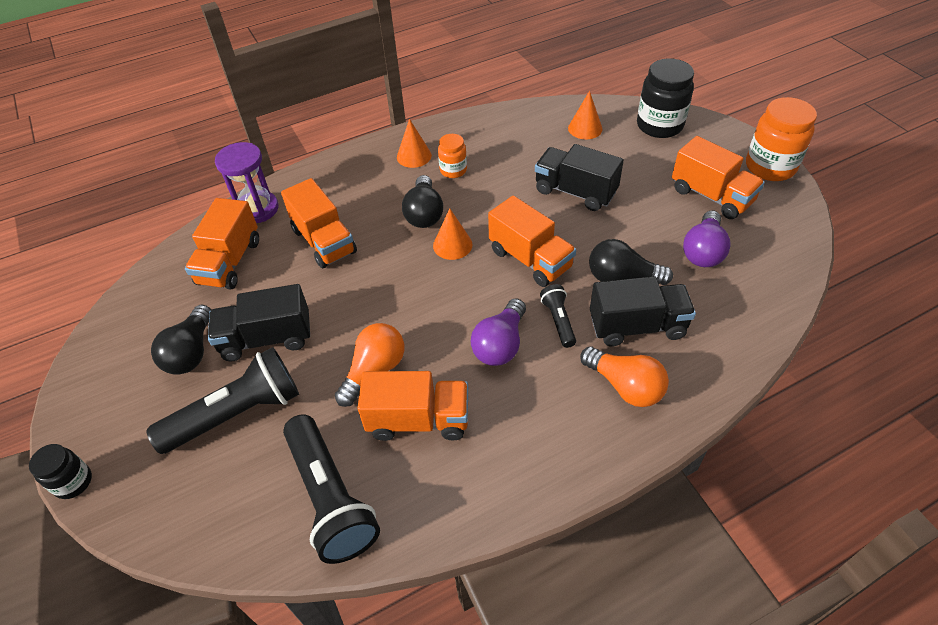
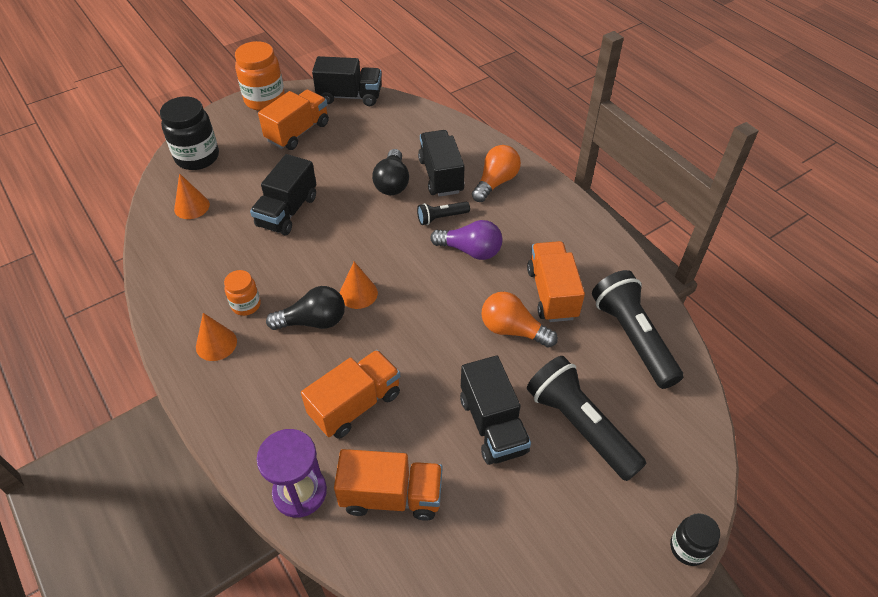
camera: 100 degrees left, 0 degrees up
(191, 352) = (522, 492): black light bulb -> none
(330, 498) = (633, 337): black flashlight -> black flashlight turned 75 degrees counterclockwise
(530, 259) = (374, 237): orange truck -> none
(703, 251) = (361, 140): purple light bulb -> none
(794, 241) = (350, 96): none -> black truck

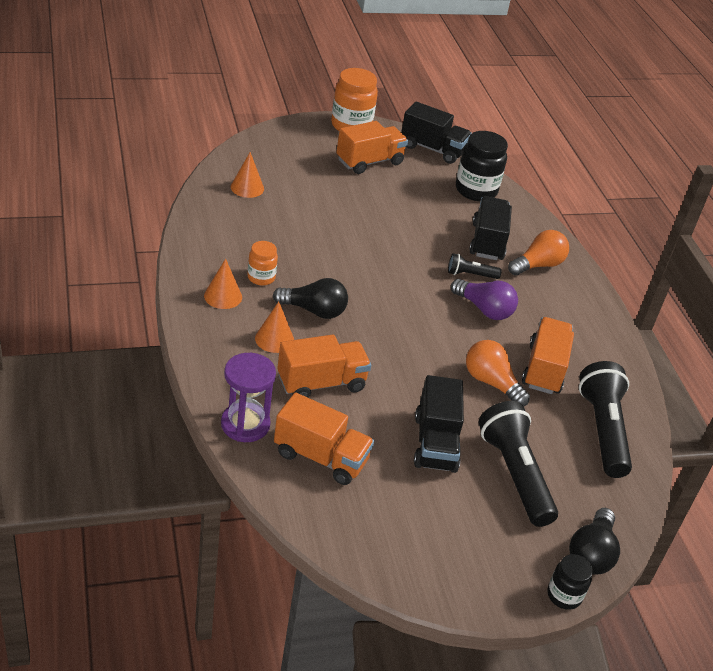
camera: 15 degrees right, 10 degrees down
(197, 157) = (269, 151): black jar -> black jar (476, 190)
(287, 211) = (330, 221): black truck -> none
(358, 293) = (364, 304): orange cone -> orange cone (274, 339)
(392, 183) = (438, 232): black light bulb -> black light bulb (591, 553)

